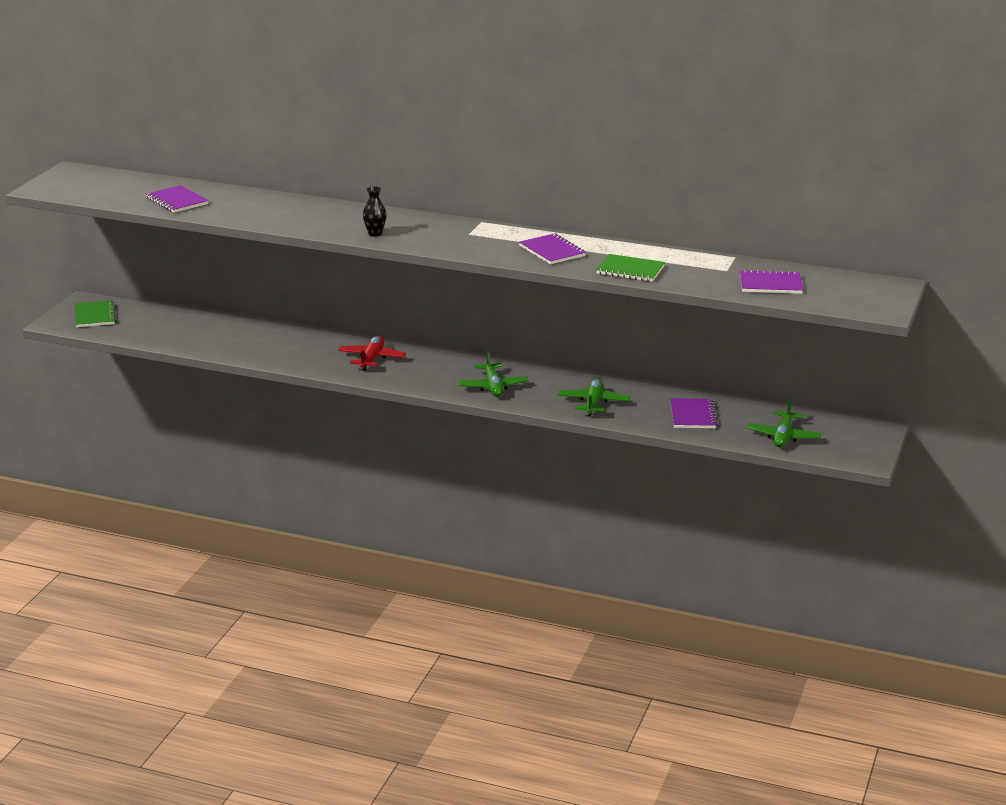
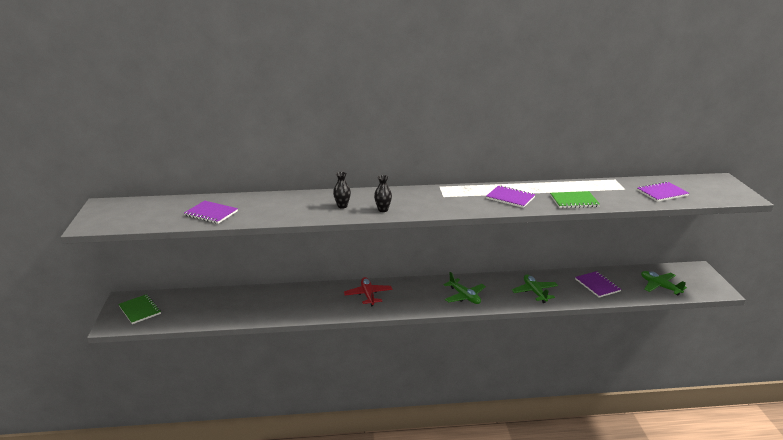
camera: 25 degrees left, 0 degrees up
(332, 221) = (342, 206): none -> black vase
(783, 436) = (660, 286): green plane -> green plane turned 150 degrees clockwise

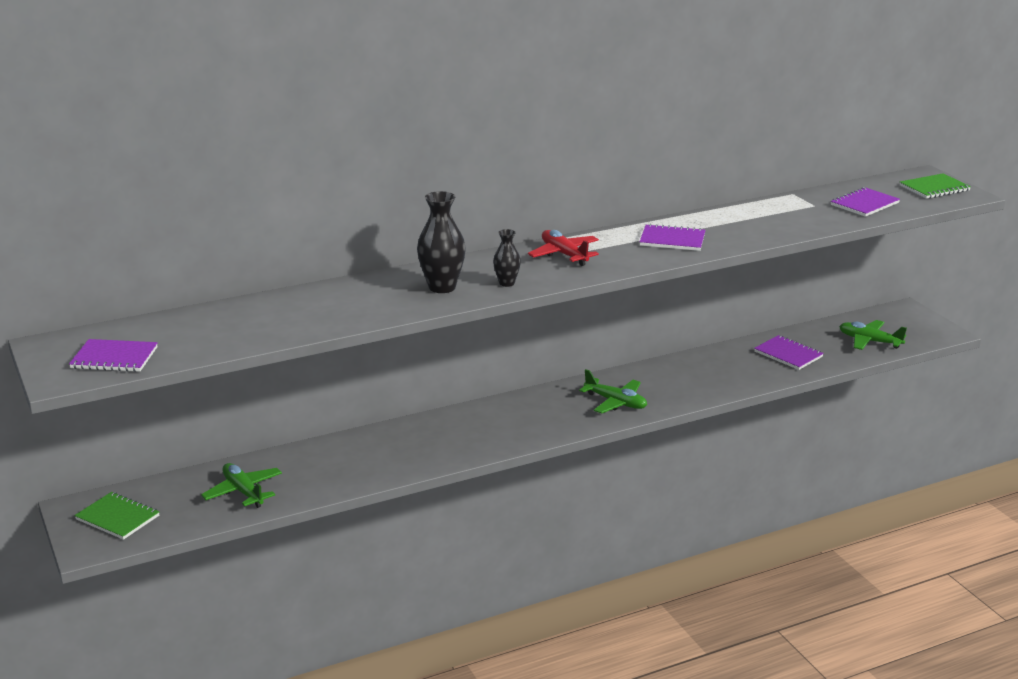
camera: 20 degrees left, 0 degrees up
(211, 213) = (247, 329): purple notebook -> purple notebook (114, 358)
(342, 206) = (442, 287): black vase -> black vase, size x1.75
(368, 295) = (473, 427): red plane -> red plane (564, 255)
(534, 292) = (709, 379): green plane -> green plane (243, 492)
(574, 201) = (760, 231): green notebook -> green notebook (934, 188)

